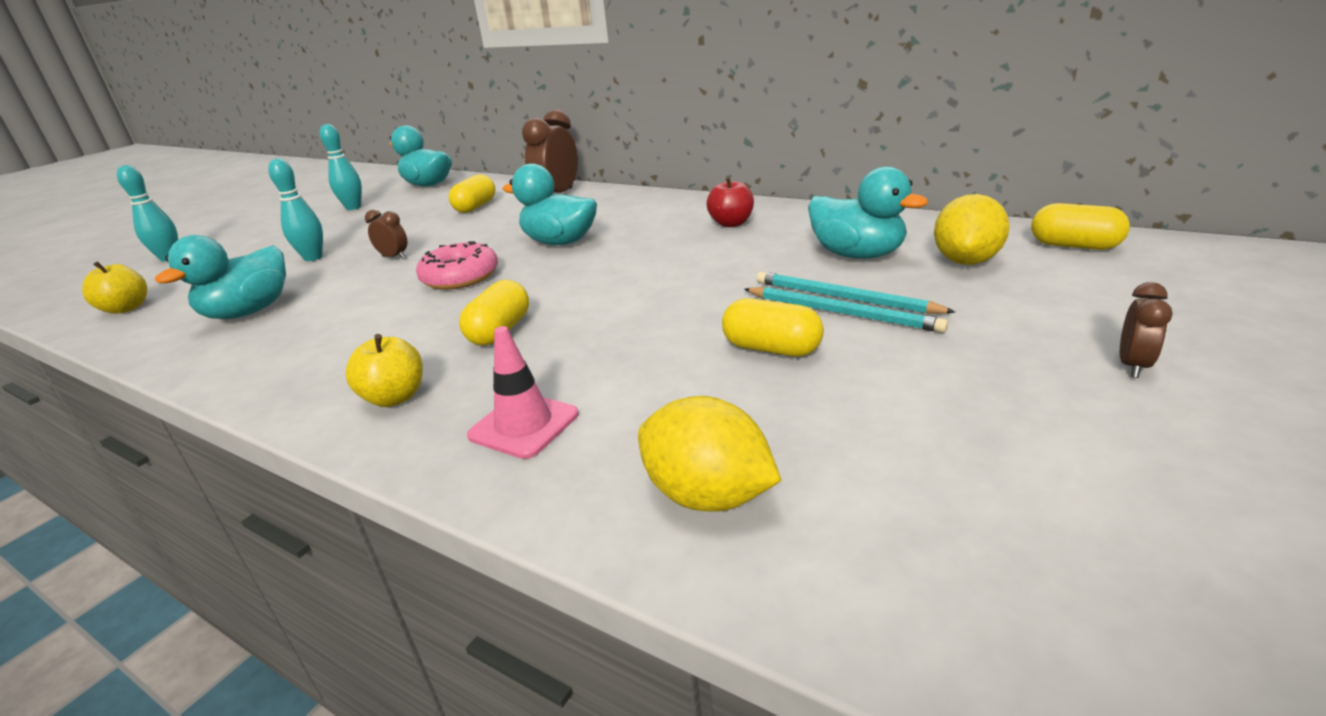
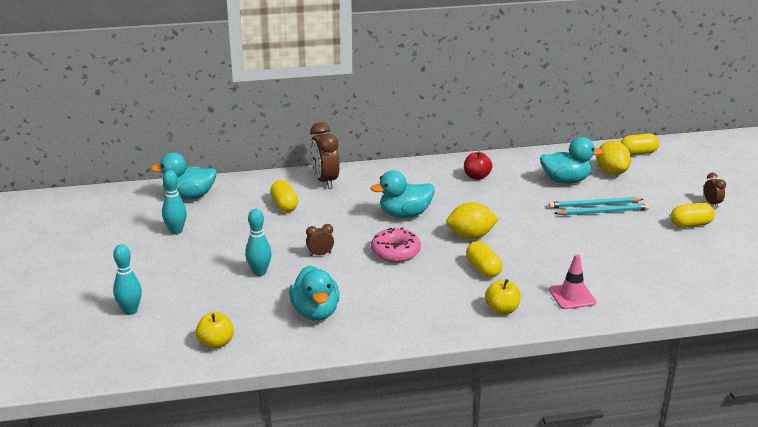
camera: 45 degrees left, 0 degrees up
(707, 496) = (663, 289): yellow lemon -> yellow lemon (470, 236)
(771, 349) = (603, 236): yellow capsule -> yellow capsule (690, 224)

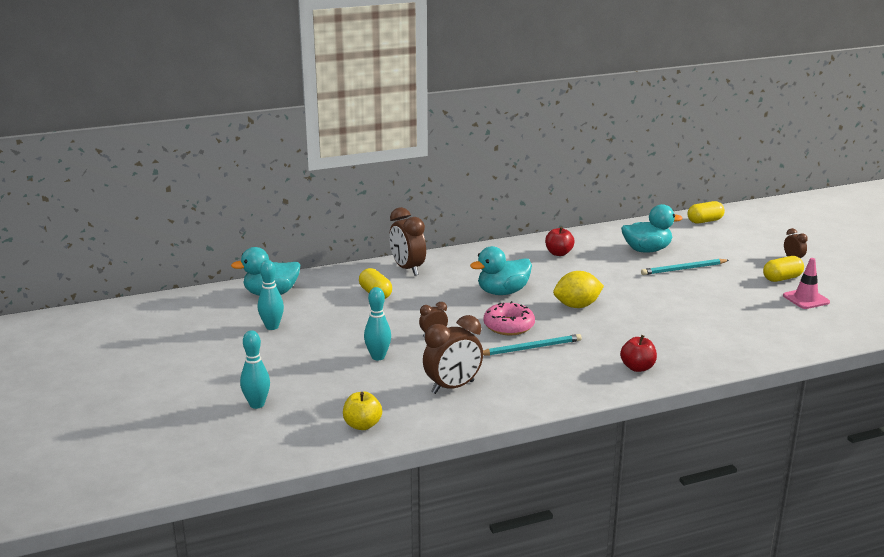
camera: 10 degrees left, 5 degrees down
(315, 312) = (453, 387): turquoise duck -> brown clock
(483, 269) = (602, 334): yellow capsule -> none
(502, 310) = (637, 368): yellow apple -> red apple
(572, 296) = (699, 350): pink traffic cone -> pink traffic cone (806, 299)
(603, 212) = (695, 274): turquoise pencil -> turquoise pencil (531, 348)
(611, 172) = (687, 239): yellow lemon -> none

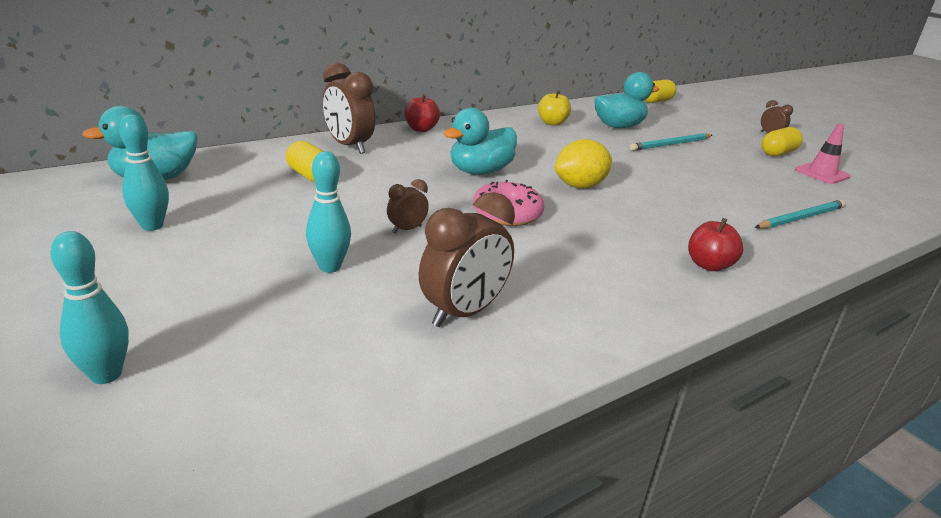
camera: 15 degrees left, 5 degrees up
(362, 425) = (322, 405): yellow apple -> yellow apple (552, 123)
(531, 348) = (552, 243): turquoise pencil -> turquoise pencil (801, 218)
(558, 253) = (525, 129): red apple -> red apple (421, 129)

